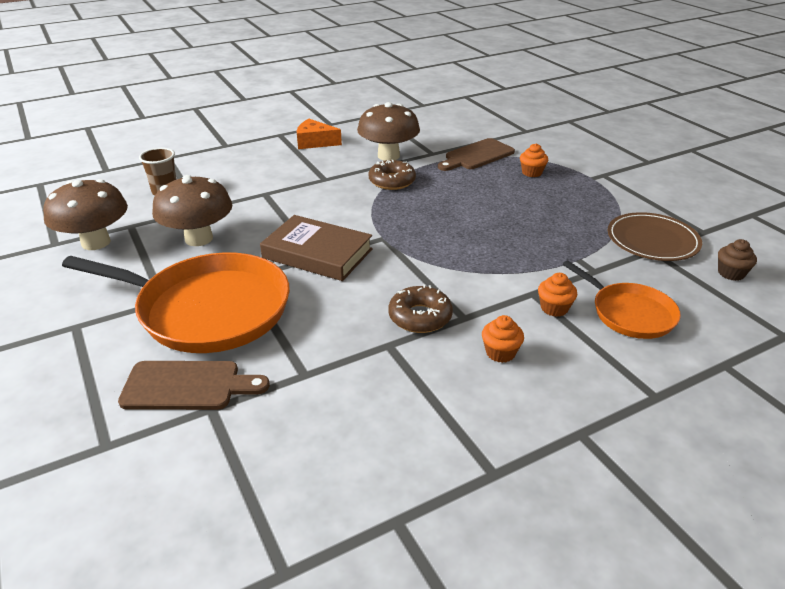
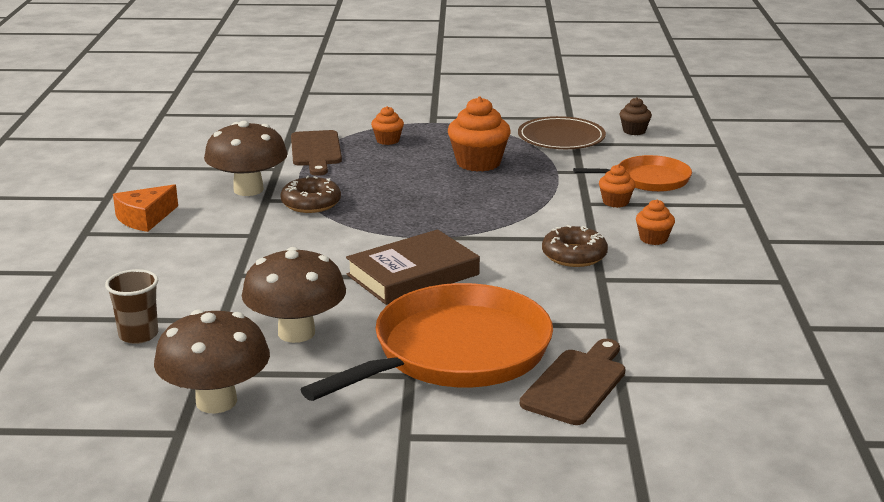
camera: 60 degrees left, 10 degrees down
(543, 219) = (478, 163): none -> orange cupcake

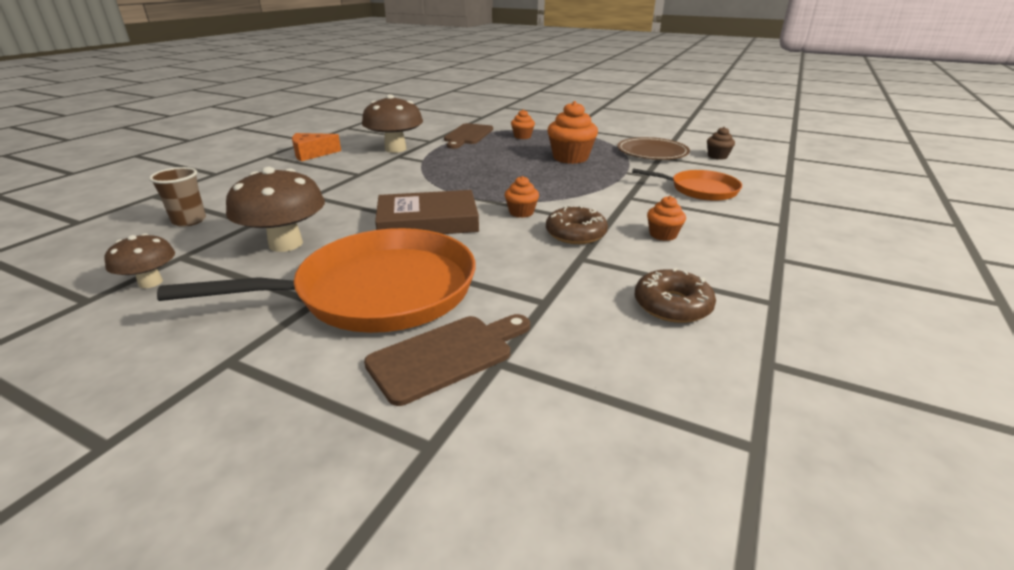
camera: 25 degrees right, 5 degrees up
(216, 401) = (150, 282): brown mushroom -> brown mushroom, size x0.58
(311, 203) = (422, 163): brown donut -> brown donut (672, 305)
(615, 202) = (654, 200): orange cupcake -> orange cupcake (521, 212)

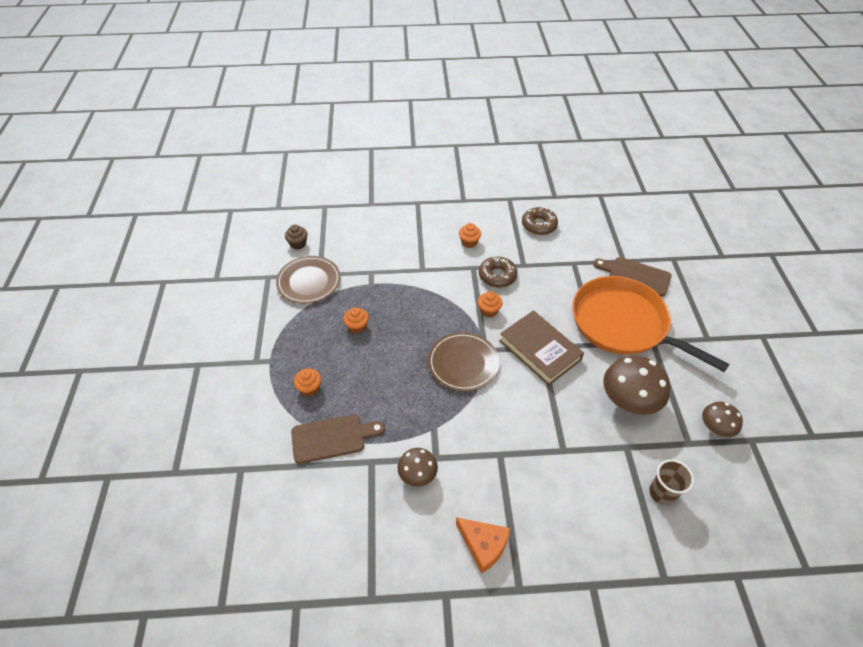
camera: 120 degrees left, 20 degrees up
(395, 149) = (417, 475): brown mushroom -> brown mushroom, size x0.58
(469, 184) = (463, 363): none -> brown plate
(570, 158) = (357, 326): orange cupcake -> orange cupcake, size x0.54
(700, 190) = (383, 240): orange pan -> none

